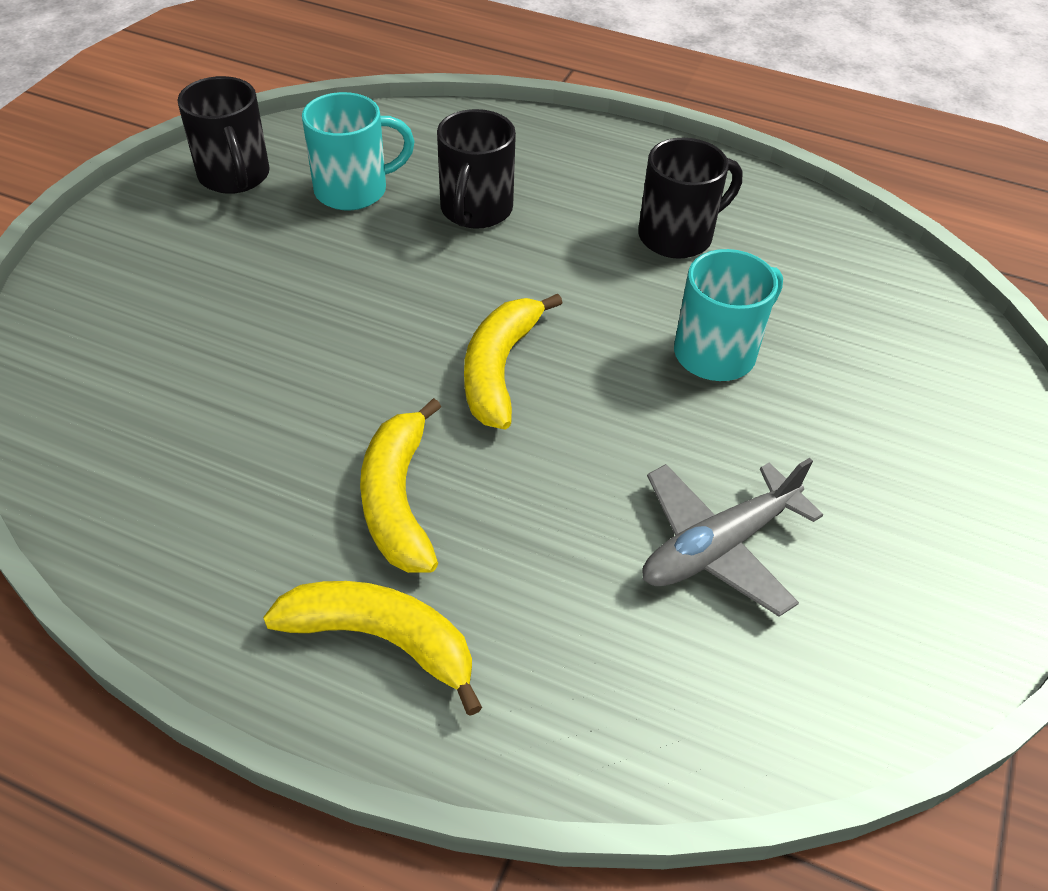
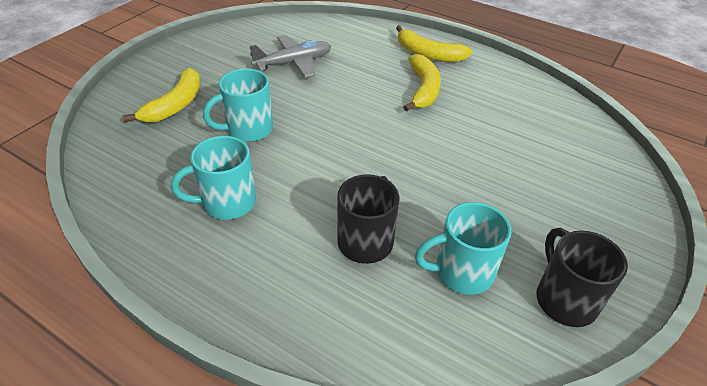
camera: 170 degrees left, 5 degrees down
(499, 369) = (369, 134): yellow banana -> yellow banana (175, 104)
(678, 236) = (226, 203): black mug -> turquoise mug

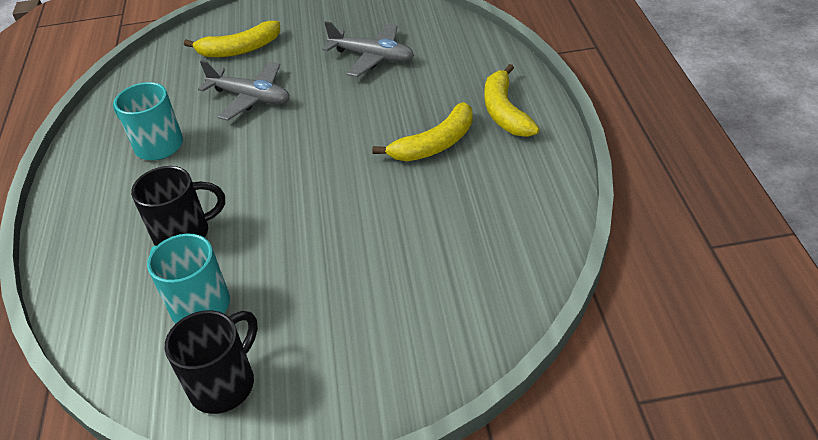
camera: 55 degrees right, 0 degrees up
(248, 129) = (250, 98): turquoise mug -> grey plane

